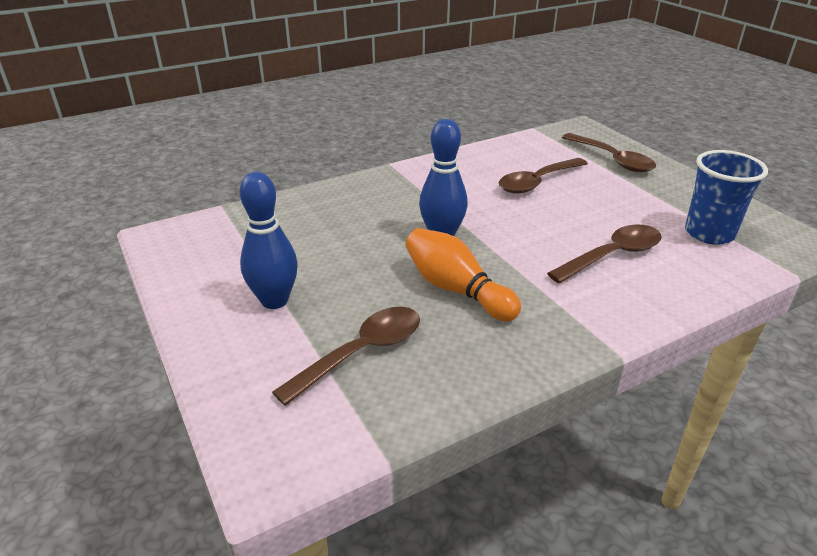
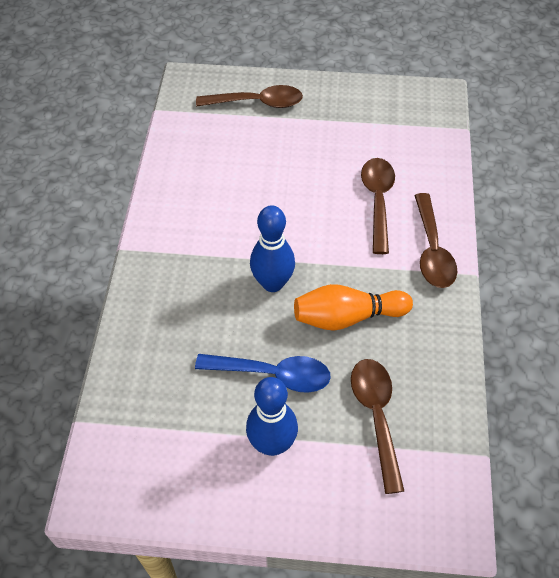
camera: 55 degrees left, 20 degrees up
(347, 273) = (273, 374): none -> blue spoon
(537, 182) = (248, 172): brown spoon -> brown spoon (432, 250)
(709, 233) = (394, 131): blue cup -> none

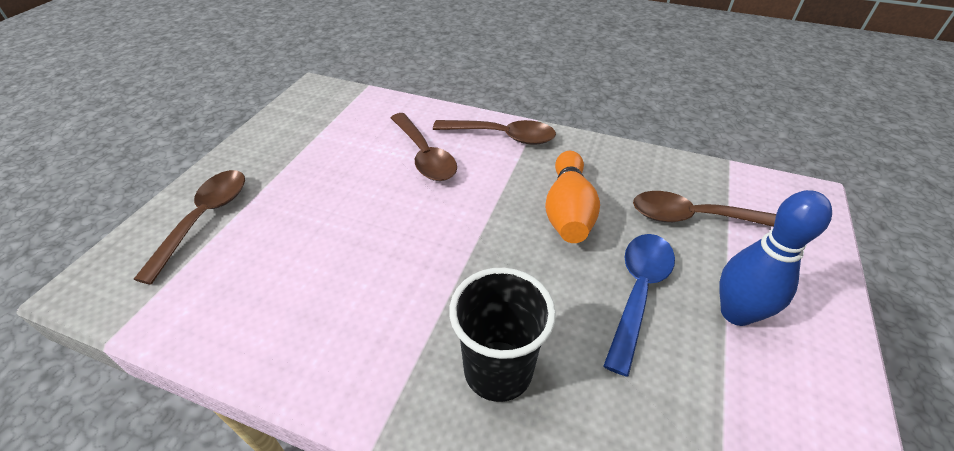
camera: 75 degrees left, 10 degrees down
(183, 297) = (498, 370): none -> black cup
(272, 283) = (504, 264): blue bowling pin -> none
(378, 201) = (424, 155): brown spoon -> brown spoon turned 135 degrees counterclockwise

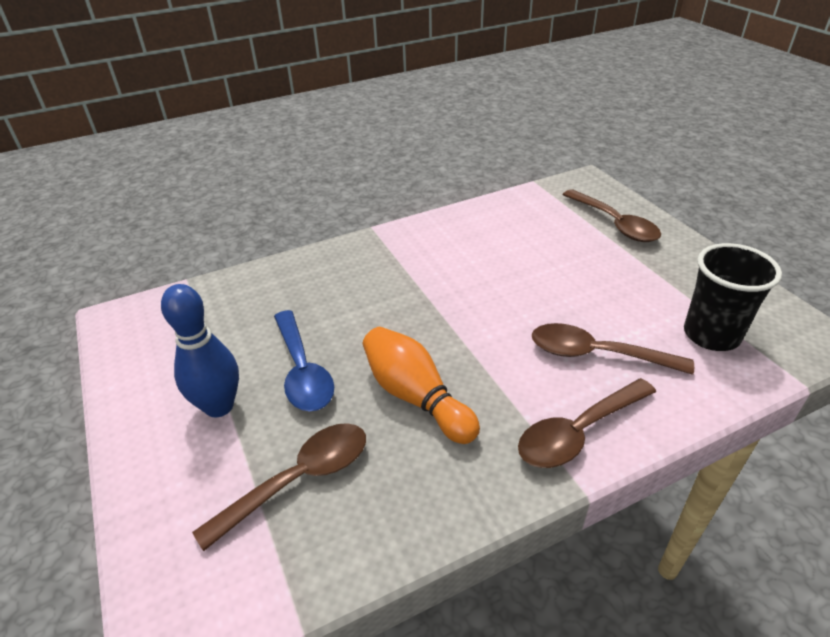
camera: 135 degrees right, 5 degrees down
(498, 370) = (349, 278): black cup -> black cup (711, 335)

